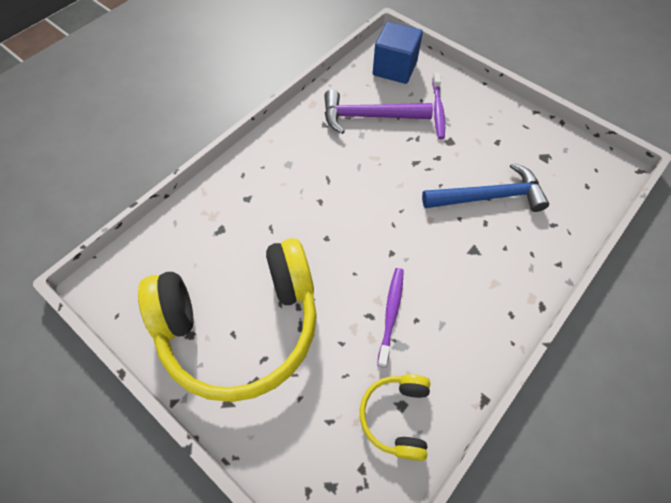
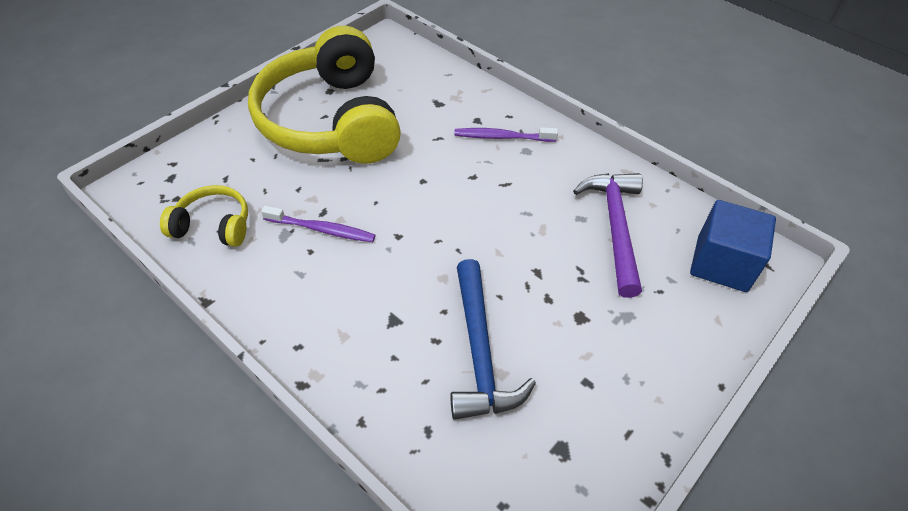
camera: 90 degrees right, 10 degrees down
(437, 110) = (643, 309): purple toothbrush -> purple toothbrush (502, 137)

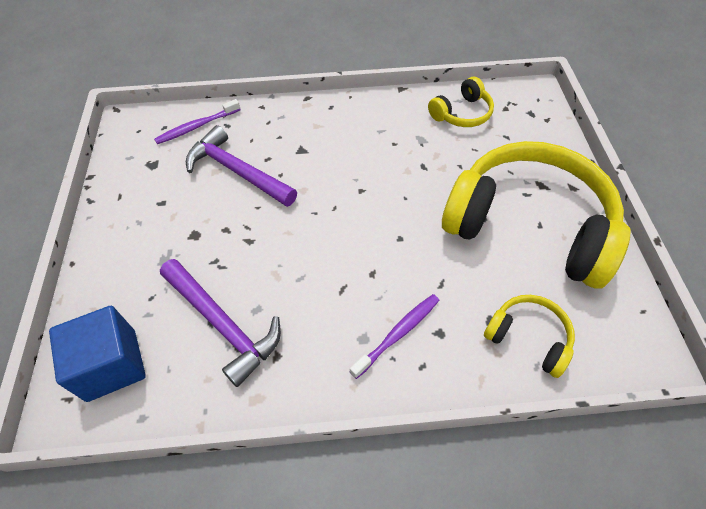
camera: 135 degrees right, 5 degrees up
(322, 229) = (407, 157): purple toothbrush -> purple toothbrush (197, 126)
(433, 84) = (528, 338): none -> yellow headphones
(479, 352) = (237, 171): blue hammer -> purple hammer

